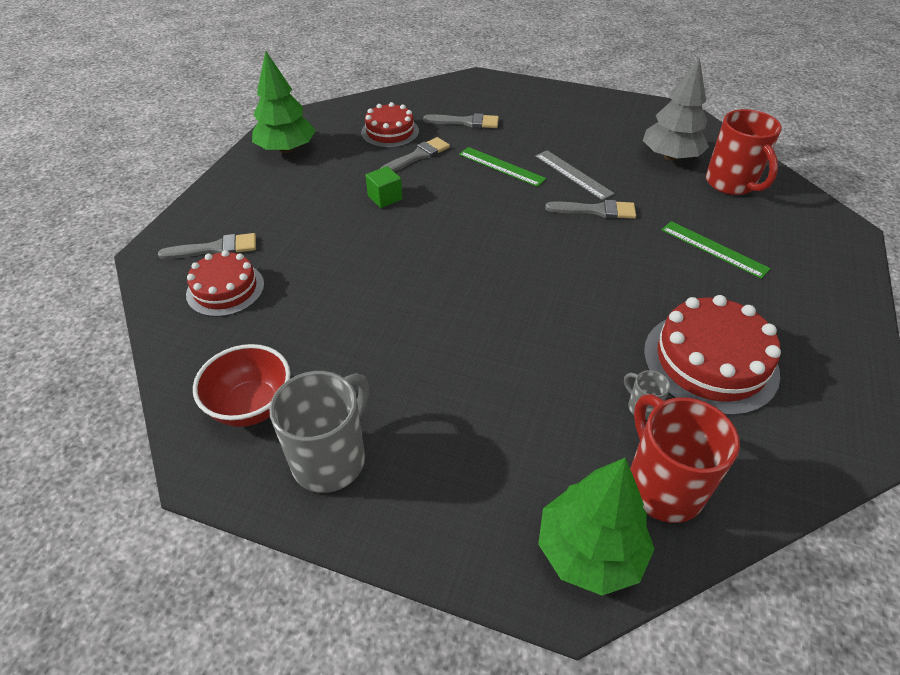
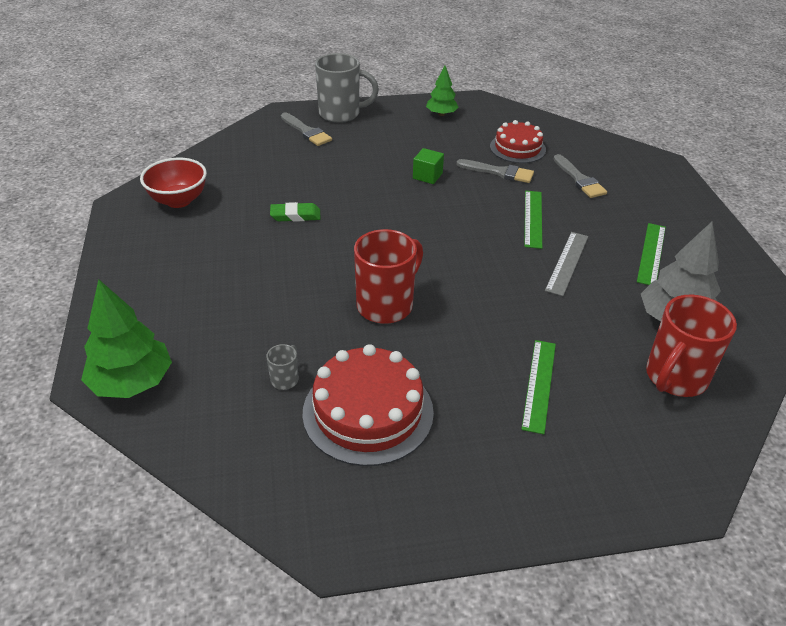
camera: 60 degrees right, 5 degrees down
(225, 289) = (271, 151): red cake -> none
(286, 149) = (441, 114): green tree -> green tree, size x0.60
(331, 459) = (154, 245): grey mug -> grey mug (341, 114)
(374, 311) = (295, 215): none -> green eraser
(588, 132) = (651, 253): none -> green ruler
(596, 210) = (524, 291): grey brush -> none
(662, 486) = (208, 409): red mug -> red mug (386, 305)

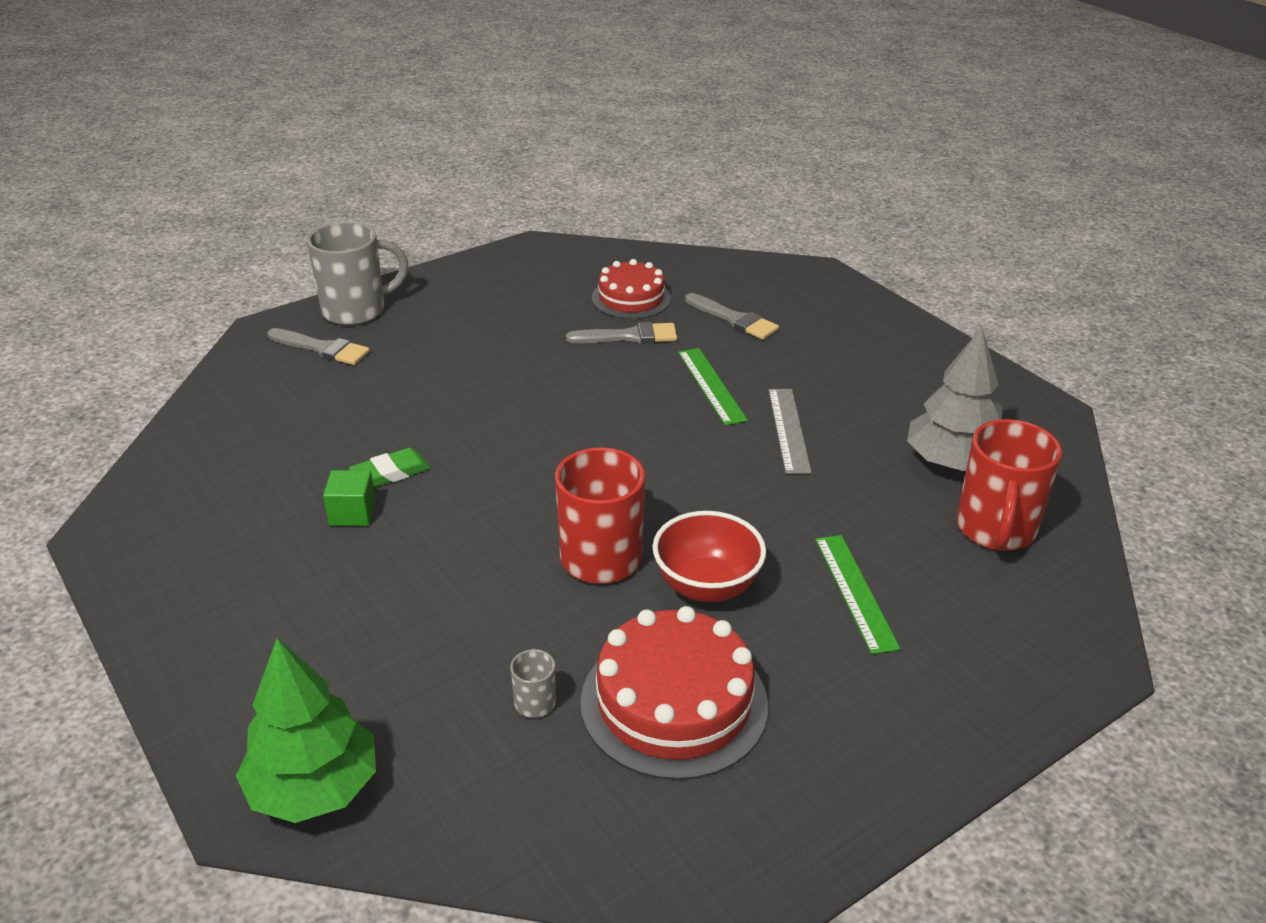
camera: 25 degrees left, 5 degrees down
(178, 200) = (193, 503): red bowl -> red bowl (706, 586)
(427, 176) = (538, 366): green cube -> green cube (352, 513)
(441, 114) = (499, 276): green tree -> none
(651, 253) = (876, 389): green ruler -> none

